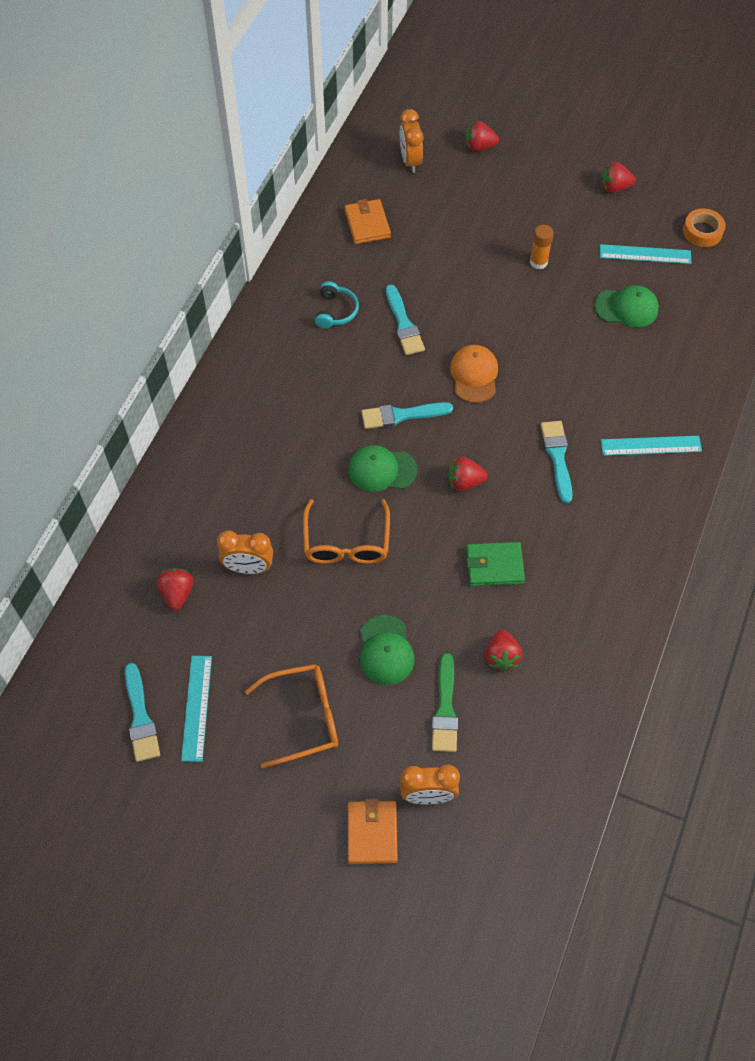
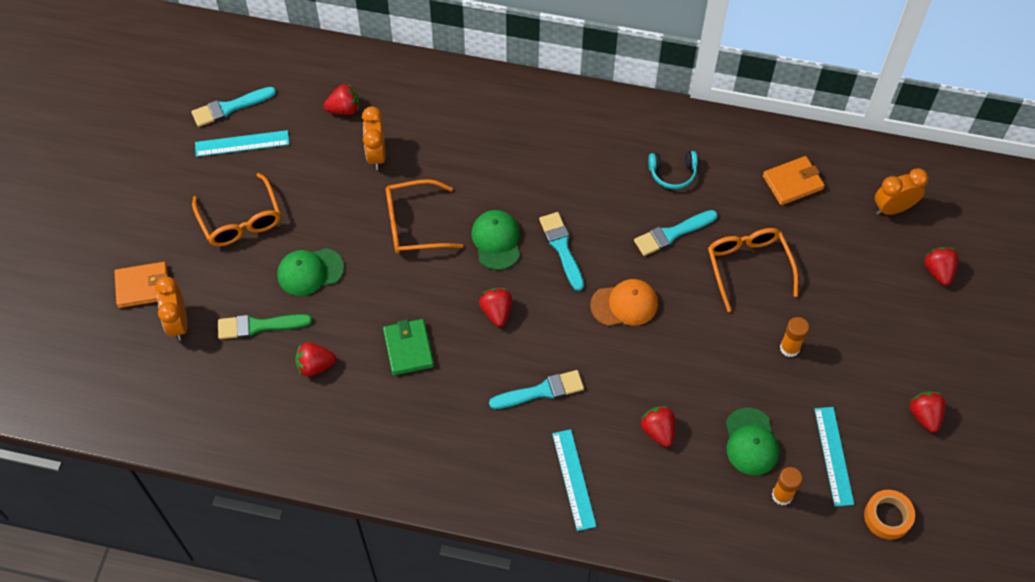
camera: 80 degrees right, 0 degrees up
(450, 274) = (748, 267): none -> orange glasses
(609, 373) = (658, 431): none -> red strawberry
(678, 296) = (782, 495): none -> orange glue stick

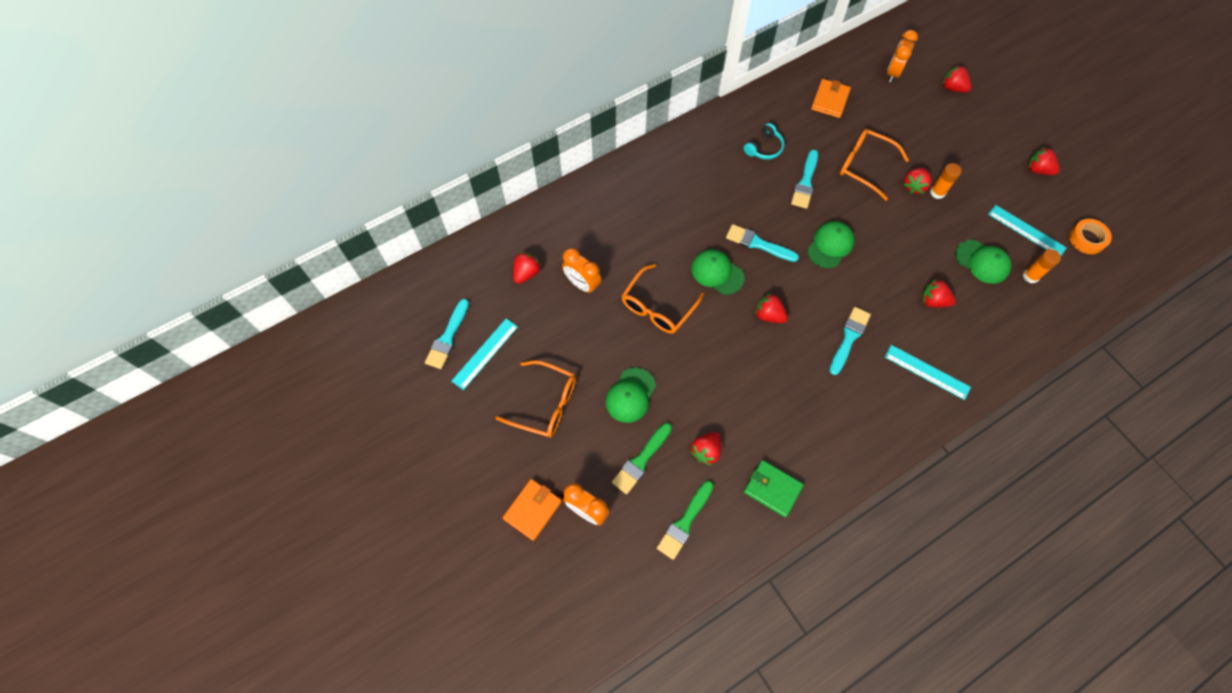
camera: 45 degrees left, 5 degrees up
(236, 400) = (685, 522): none -> green brush
(408, 348) = (747, 386): green wallet -> green wallet (772, 489)
(624, 304) = (830, 245): orange cap -> green cap
(773, 323) = (914, 186): none -> red strawberry

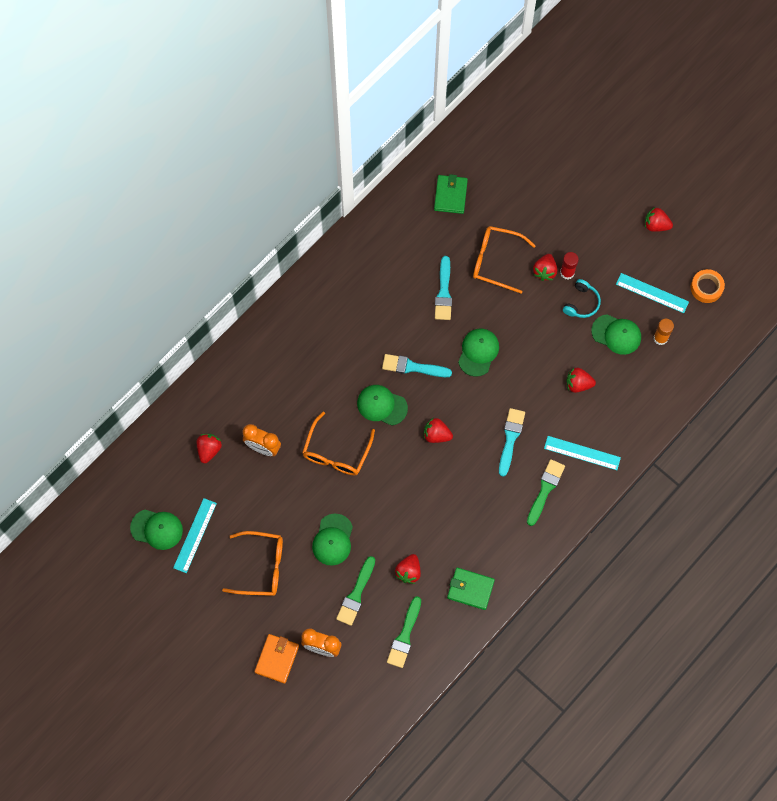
camera: 15 degrees left, 5 degrees up
(447, 337) = (157, 529): turquoise brush -> green cap
(764, 148) = (398, 264): turquoise headphones -> turquoise headphones (581, 303)
(830, 100) = (450, 195): orange wallet -> green wallet
(879, 401) = (545, 489): none -> green brush
(893, 73) = (506, 148): orange clock -> none
(937, 192) = (567, 272): orange glue stick -> red glue stick
(952, 88) = (566, 152): red strawberry -> none

